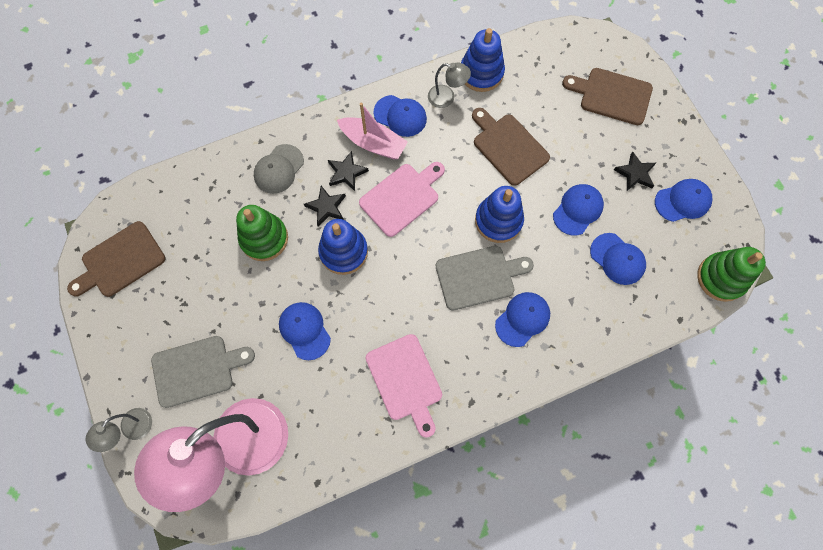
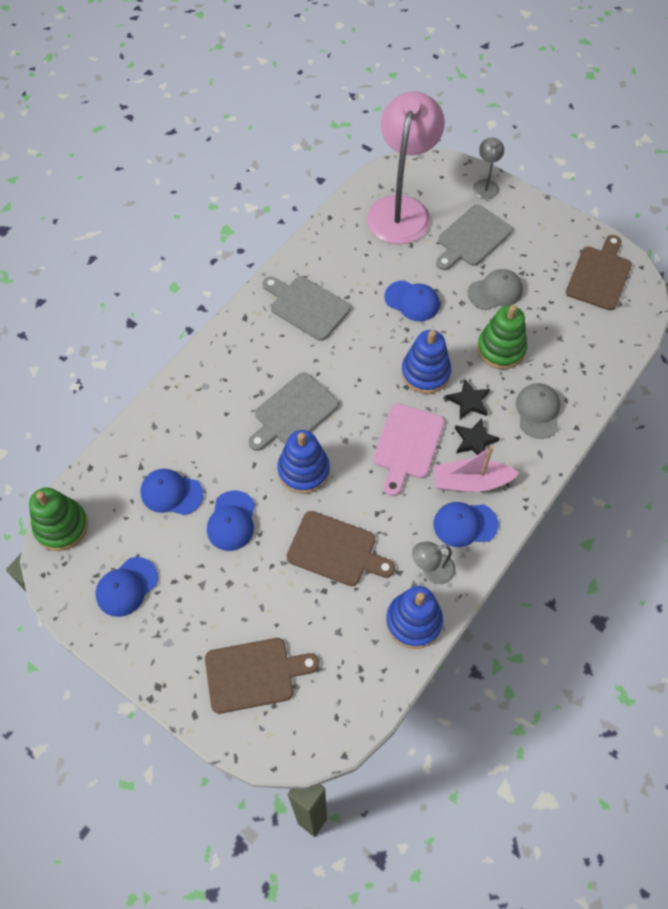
camera: 150 degrees right, 10 degrees down
(223, 297) = (495, 291): none -> grey cap
(405, 380) = (307, 307): pink cutting board -> grey cutting board
(522, 319) = (235, 397): blue cap -> none
(635, 173) = (189, 591): black star -> none

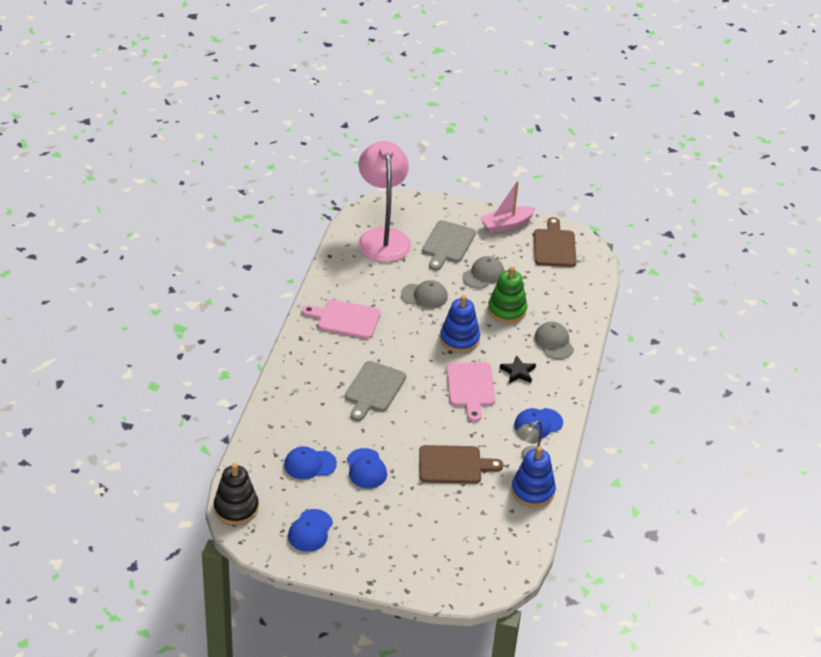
camera: 25 degrees left, 20 degrees down
(61, 526) = (236, 508): green stacking toy -> black stacking toy
(254, 674) = (436, 554): brown cutting board -> none
(303, 470) = (402, 423): blue stacking toy -> none
(307, 307) = (345, 319): grey cutting board -> pink cutting board
(412, 301) = (424, 296): blue cap -> grey cap
(468, 401) = (501, 349): black star -> none
(471, 482) = (528, 397): pink boat -> pink boat (506, 225)
(485, 185) = (439, 206): grey lamp -> none

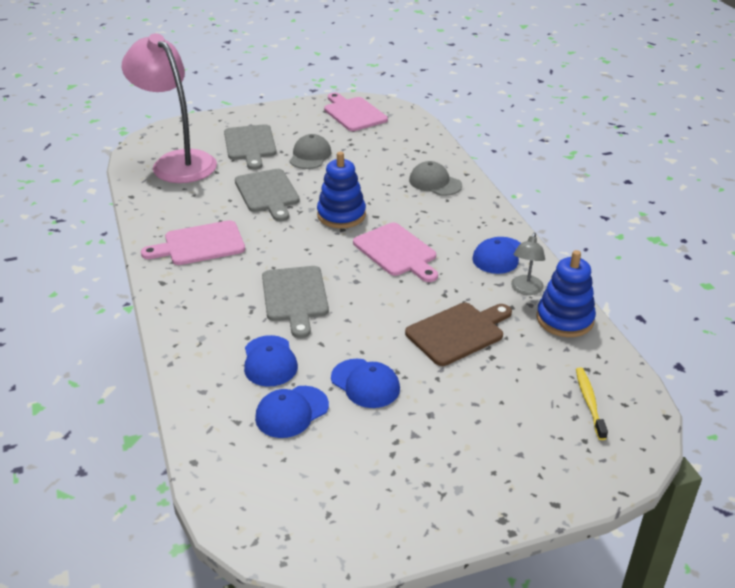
camera: 30 degrees left, 5 degrees down
(236, 508) = (239, 518): black stacking toy -> none
(310, 531) = (365, 494): blue cap -> blue cap (269, 361)
(424, 296) = (268, 193): grey cap -> grey cutting board
(488, 549) = (589, 402): none -> yellow toothbrush
(506, 225) = (292, 113): pink boat -> none
(507, 310) = (363, 174): green stacking toy -> none
(518, 372) = (429, 219): black star -> none
(554, 246) = (353, 113): brown cutting board -> pink cutting board

